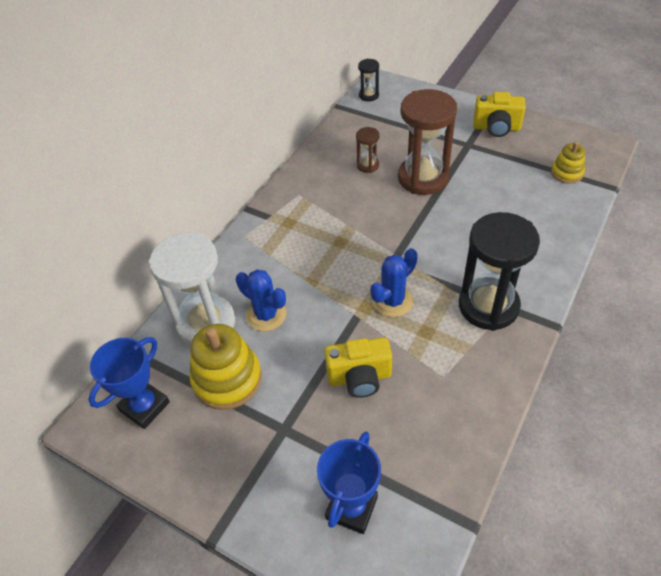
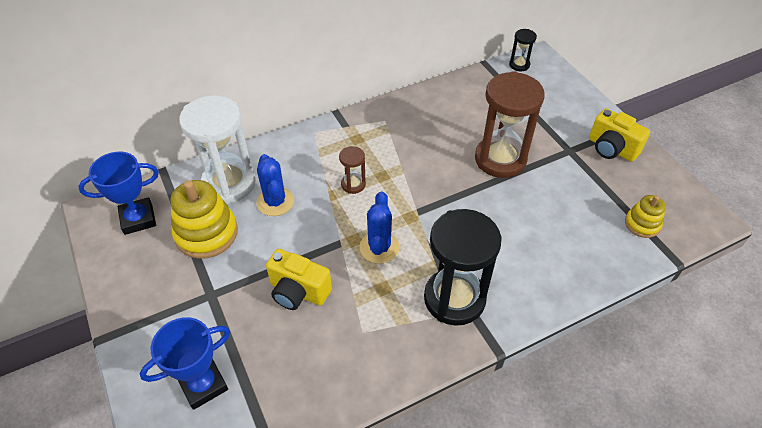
camera: 30 degrees right, 0 degrees up
(368, 165) = (462, 124): brown hourglass -> brown hourglass (353, 184)
(393, 301) = (379, 247): blue cactus -> blue cactus turned 75 degrees counterclockwise

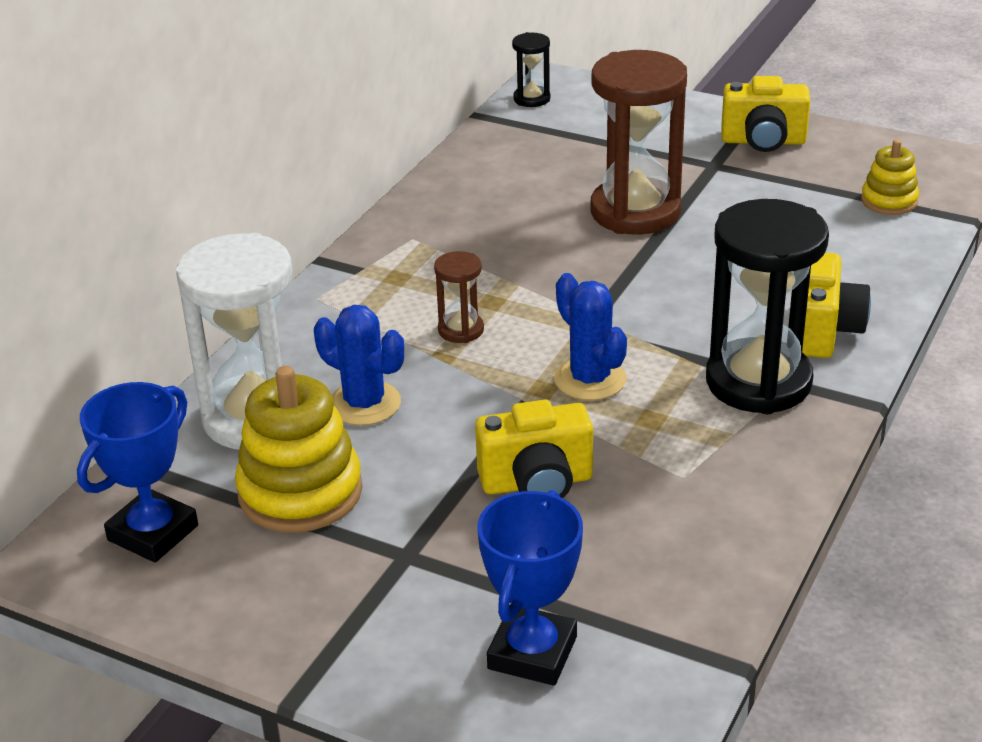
camera: 35 degrees left, 15 degrees down
(519, 287) = (823, 331): none -> yellow camera

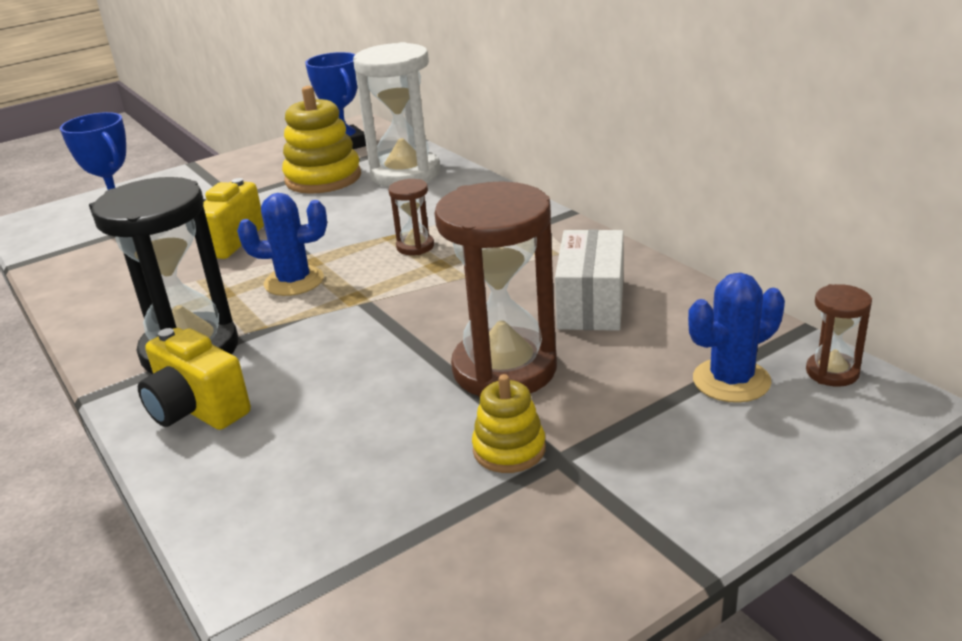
camera: 120 degrees right, 5 degrees down
(364, 404) = (376, 204): blue cactus -> blue cactus (731, 381)
(507, 202) = (591, 304): none -> white box
(531, 99) = (832, 372): black hourglass -> brown hourglass
(763, 141) = (587, 527): yellow camera -> none
(889, 201) = (339, 577): yellow stacking toy -> yellow stacking toy (509, 449)

